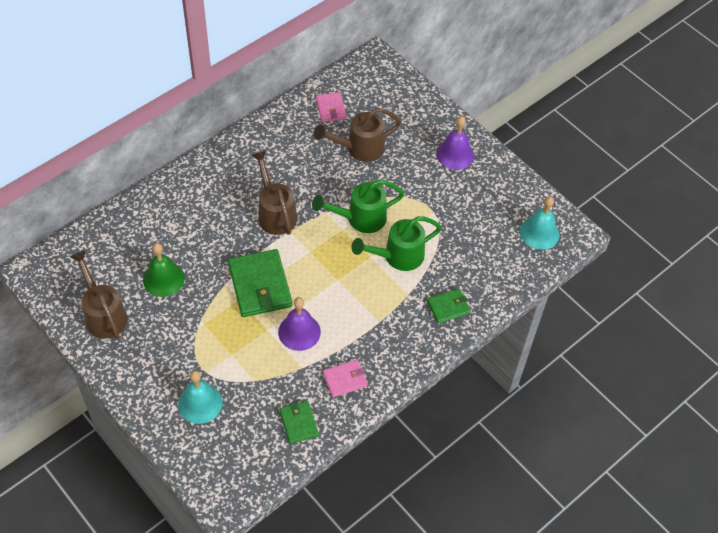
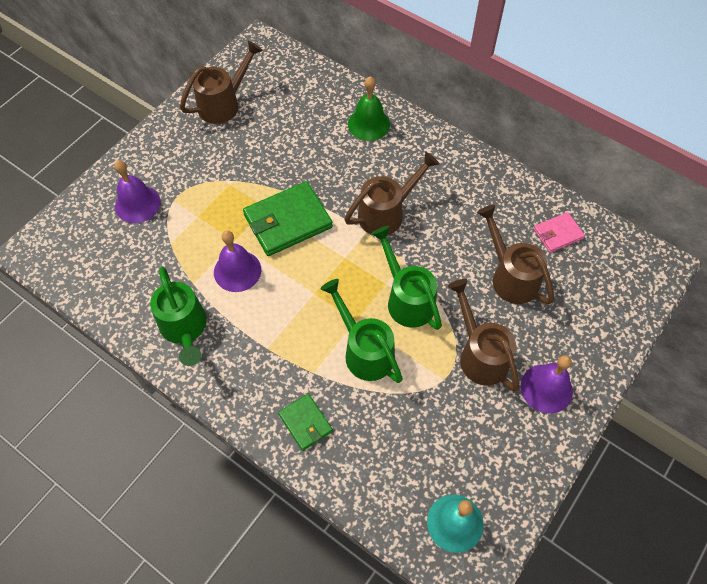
camera: 80 degrees right, 5 degrees up
(163, 279) = (275, 138): green bell -> green bell (368, 124)
(200, 403) = (137, 204): turquoise bell -> purple bell
(299, 423) = (125, 295): green wallet -> none
(345, 379) = (185, 328): pink wallet -> green watering can
(419, 185) = (480, 354): none -> brown watering can

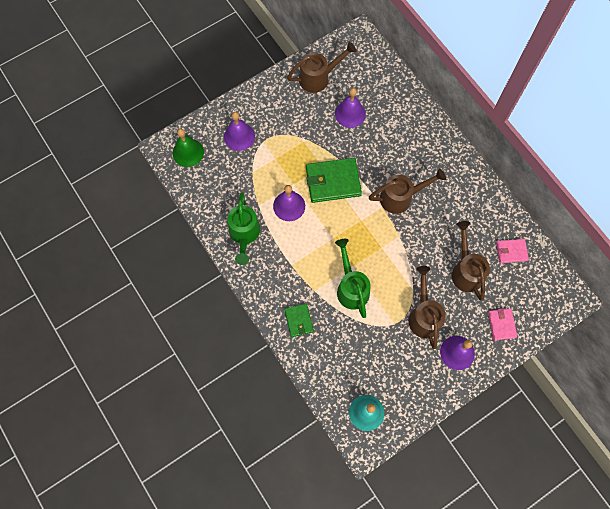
camera: 20 degrees right, 10 degrees up
(280, 133) = (350, 113): none -> purple bell
(368, 124) = (413, 125): green bell -> green bell (188, 152)
(407, 299) = (391, 263): green watering can -> none
(588, 330) = (501, 324): none -> pink wallet

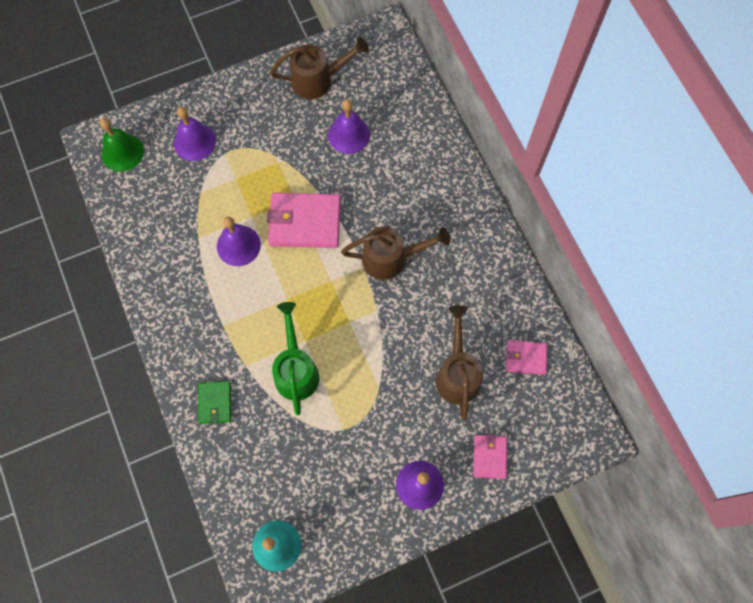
camera: 10 degrees right, 0 degrees up
(244, 234) = (170, 273): green watering can -> none
(333, 181) = (305, 222): green wallet -> pink wallet
(424, 316) = (385, 426): brown watering can -> none

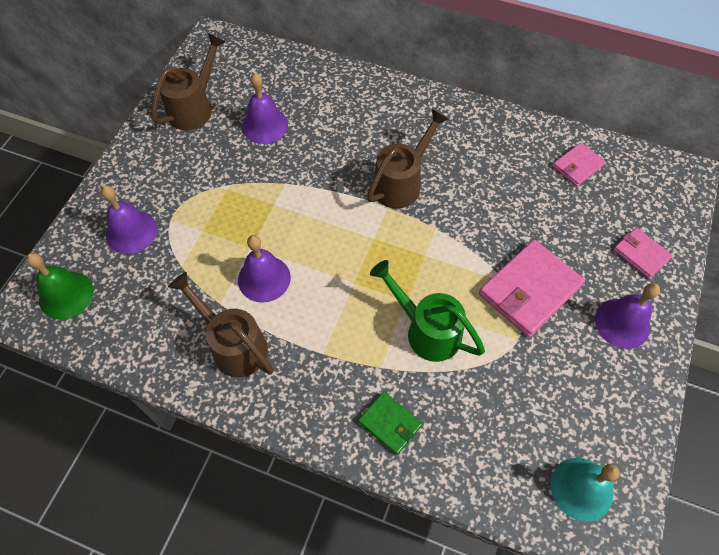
camera: 45 degrees left, 10 degrees down
(305, 222) = (301, 214): pink wallet -> pink wallet (530, 290)
(457, 374) = (547, 219): brown watering can -> brown watering can (234, 345)

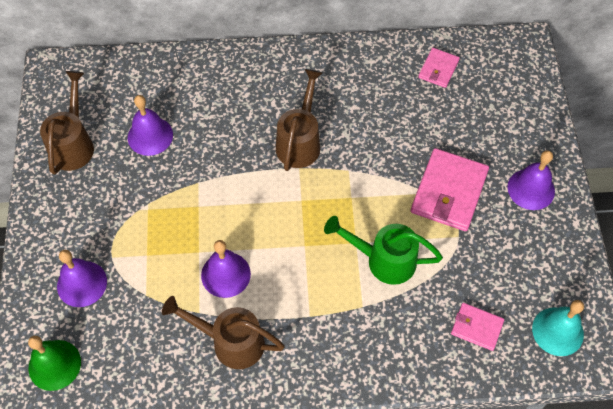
camera: 25 degrees left, 0 degrees up
(390, 423) = (392, 348): green wallet -> none
(641, 254) = (520, 126): pink wallet -> pink wallet (476, 327)

